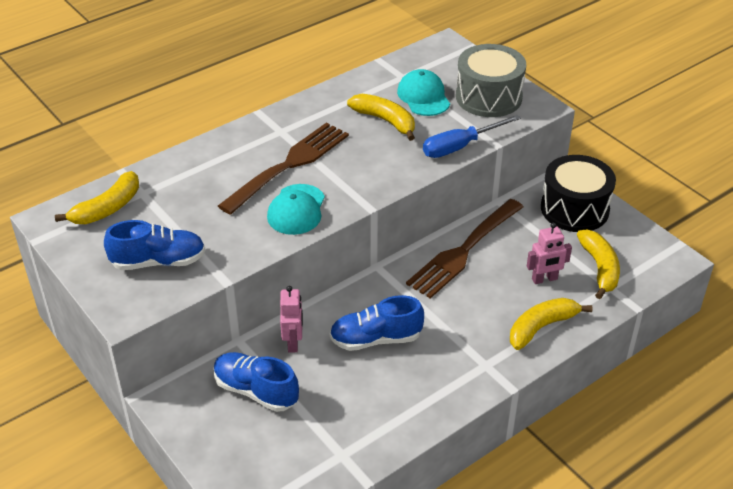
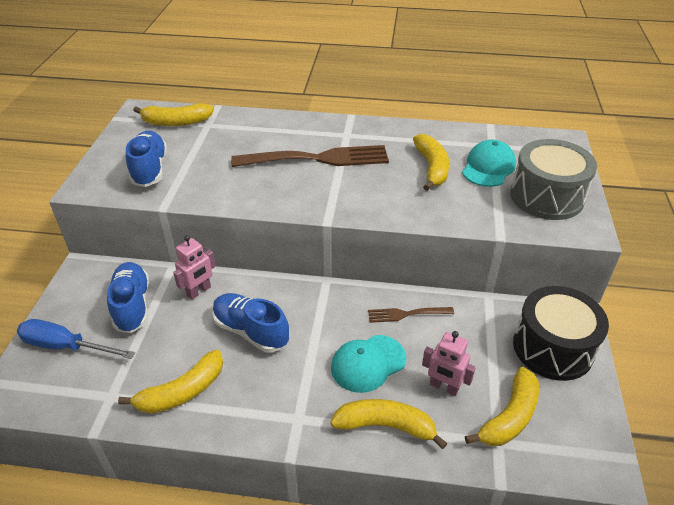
camera: 45 degrees right, 0 degrees up
(158, 262) = (150, 169): blue shoe -> blue shoe turned 135 degrees counterclockwise
(296, 210) = (276, 190): turquoise cap -> turquoise cap (368, 363)
(388, 411) = (182, 392): none -> yellow banana
(460, 146) = (465, 219): blue screwdriver -> blue screwdriver (65, 346)
(463, 250) = (406, 314): brown fork -> brown fork, size x0.49

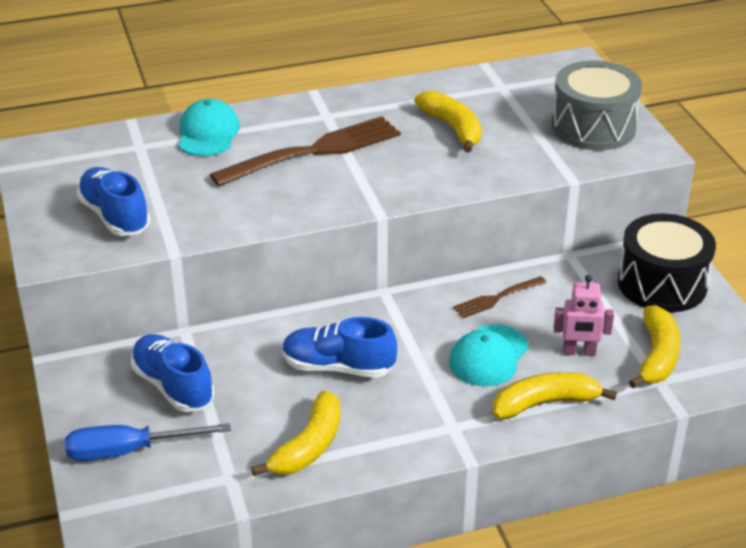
camera: 25 degrees left, 5 degrees down
(176, 122) = (94, 153): yellow banana -> none
(199, 291) = (243, 347): pink robot -> none
(488, 167) = (514, 112): turquoise cap -> turquoise cap (208, 133)

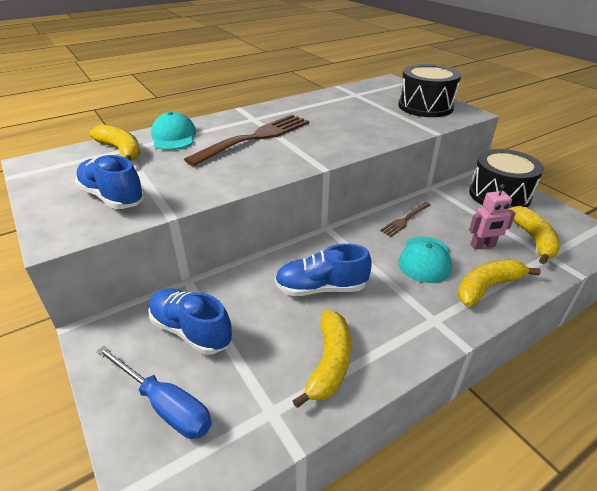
camera: 15 degrees left, 0 degrees up
(129, 451) = (165, 405): blue screwdriver -> blue screwdriver turned 120 degrees counterclockwise
(453, 128) = (340, 116): yellow banana -> yellow banana (121, 151)
(593, 127) = (425, 106): grey drum -> black drum

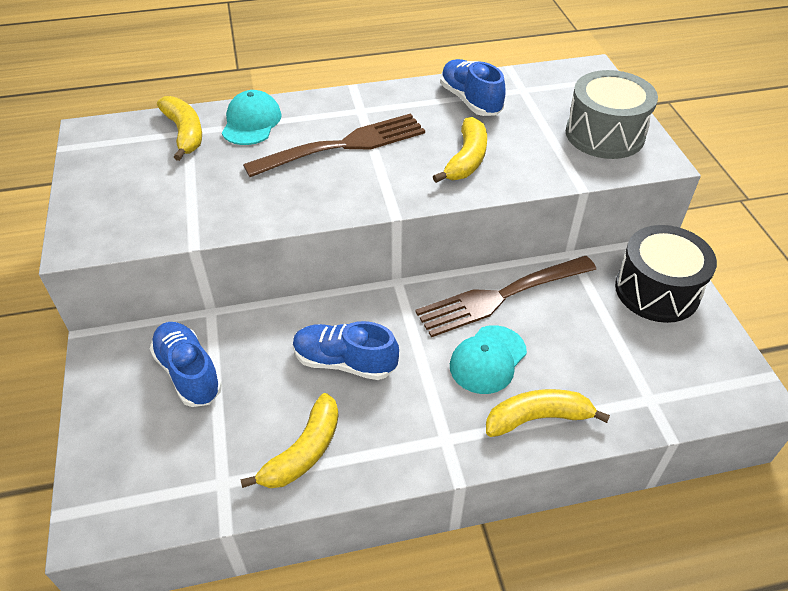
camera: 20 degrees right, 10 degrees up
(112, 197) = (148, 203): blue shoe -> blue shoe (470, 100)
(165, 405) = (132, 444): blue screwdriver -> none
(405, 220) = (501, 296): brown fork -> brown fork, size x2.03
(425, 106) = (604, 134): black drum -> grey drum
(483, 246) = (574, 361): pink robot -> none
(533, 240) = (649, 371): yellow banana -> yellow banana (466, 159)

